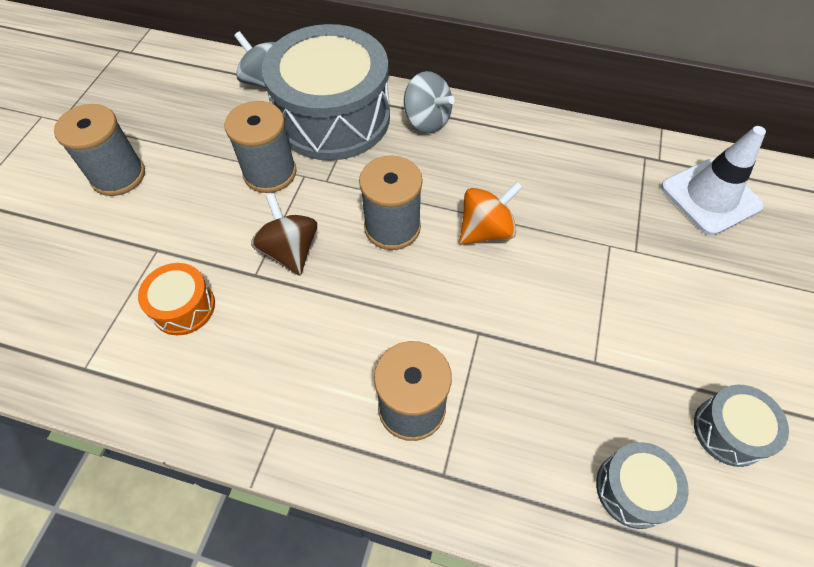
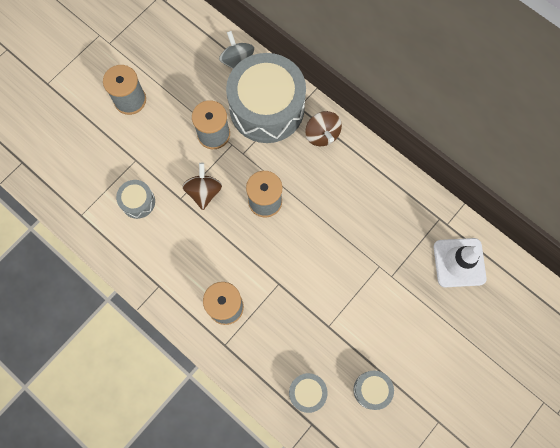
camera: 25 degrees right, 15 degrees up
(183, 307) = (138, 202): orange drum -> grey drum
(427, 120) = (322, 134): grey spinning top -> brown spinning top
(485, 230) = (315, 226): orange spinning top -> none

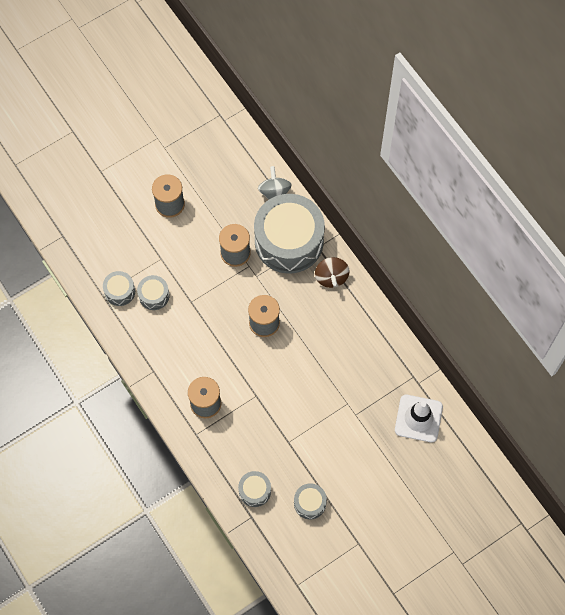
camera: 15 degrees right, 5 degrees down
(99, 207) = (120, 291): none -> grey drum
(204, 192) = (213, 301): brown spinning top -> none

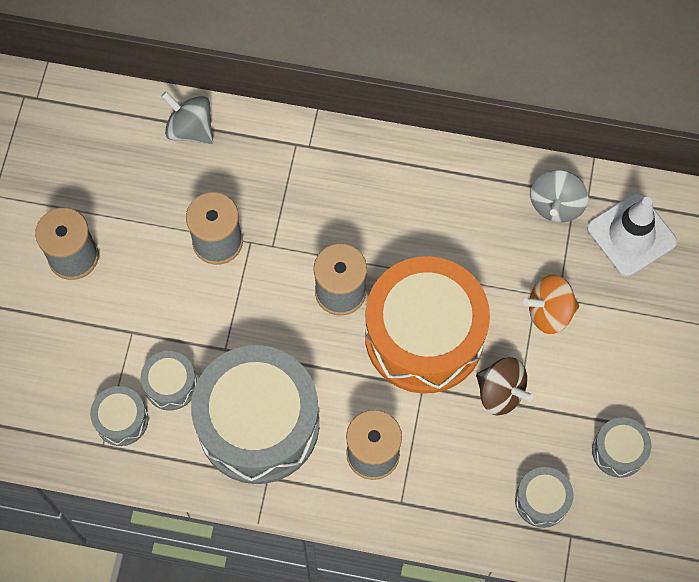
camera: 45 degrees left, 0 degrees up
(279, 375) = (424, 336): none -> orange drum
(289, 241) = (267, 170): grey drum -> grey drum (258, 424)
(331, 277) = (362, 166): brown spinning top -> brown spinning top (500, 392)
(344, 417) = (549, 312): none -> orange spinning top
(399, 374) = (556, 205): none -> grey spinning top

